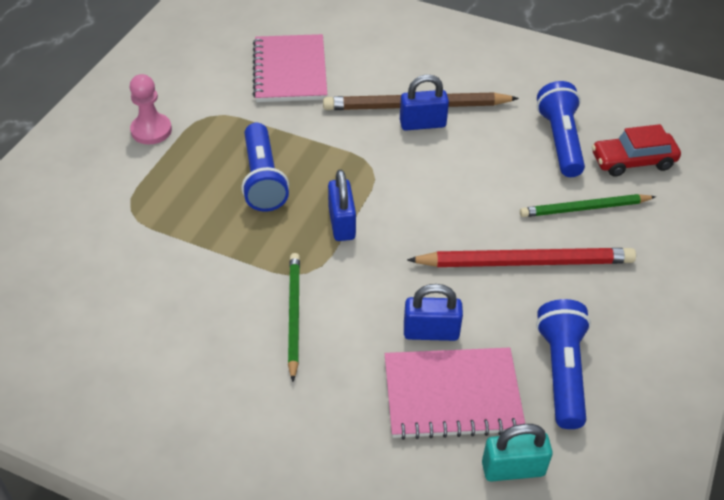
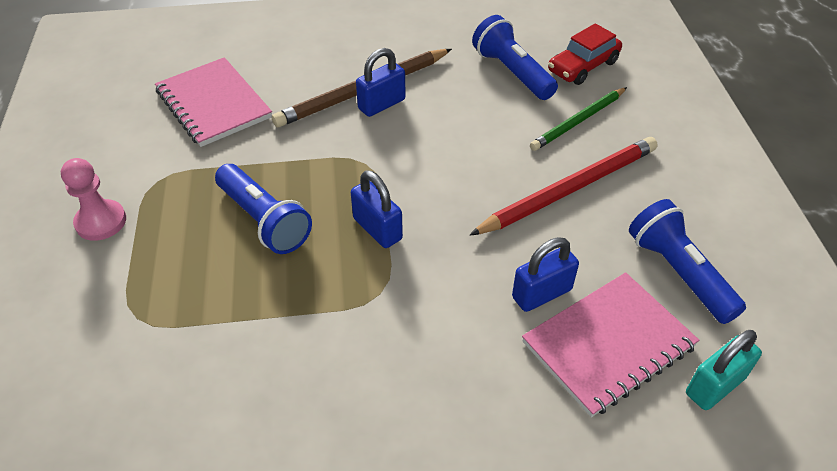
camera: 30 degrees left, 0 degrees up
(293, 315) = (400, 344): green pencil -> none

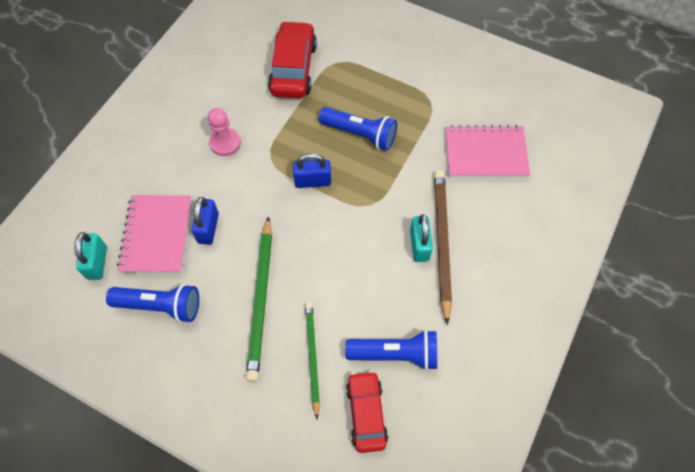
camera: 125 degrees right, 15 degrees up
(101, 222) = (414, 68): pink pawn -> pink pawn (225, 143)
(184, 368) = (293, 68): none -> red car
(264, 221) = (360, 134): blue flashlight -> blue flashlight turned 150 degrees counterclockwise
(381, 104) = (419, 245): blue padlock -> turquoise padlock
(569, 189) = (261, 299): red pencil -> green pencil

